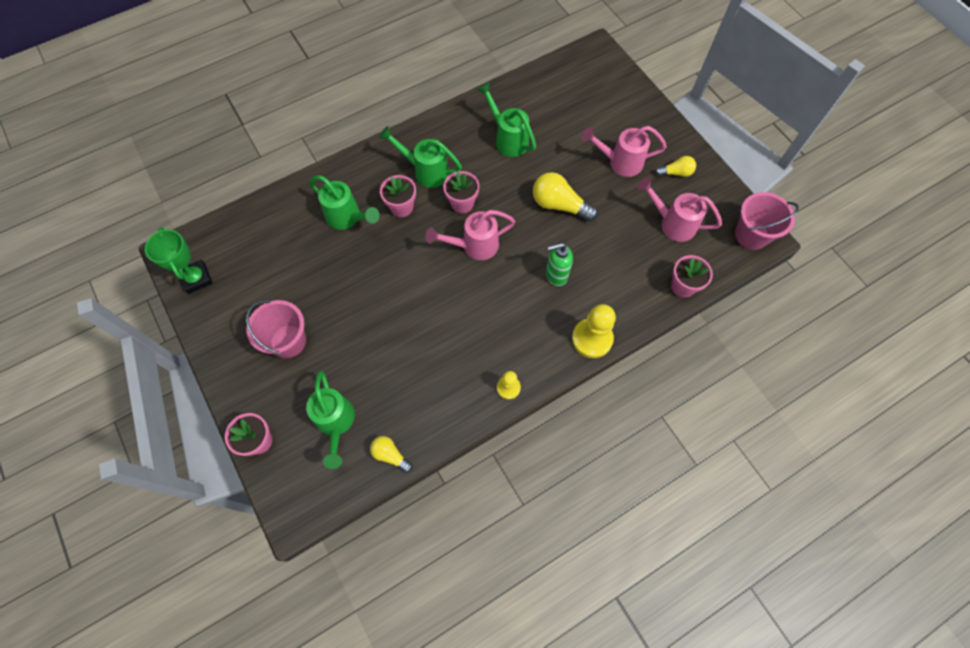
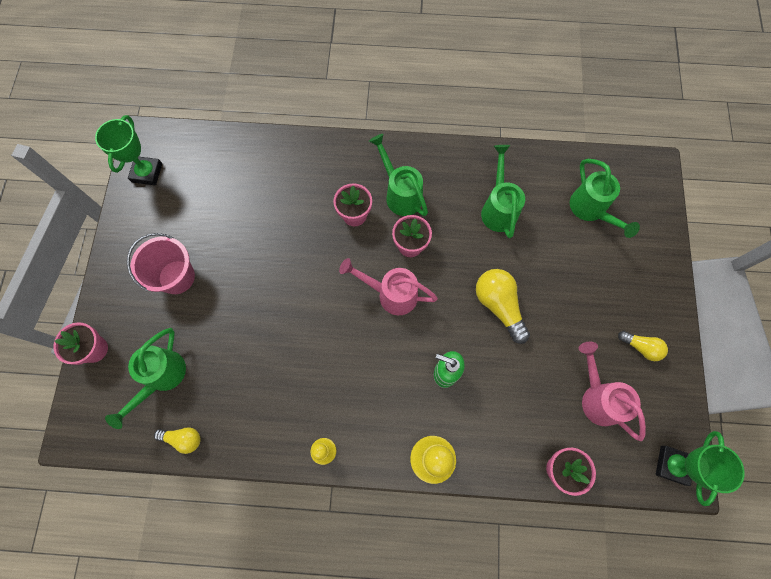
camera: 35 degrees right, 5 degrees up
(348, 218) = (302, 196): green watering can -> green watering can (591, 211)
(390, 455) = (183, 439): yellow light bulb -> yellow light bulb turned 120 degrees clockwise
(619, 162) = (590, 300): pink watering can -> none
(751, 235) = (672, 465): pink bucket -> green trophy

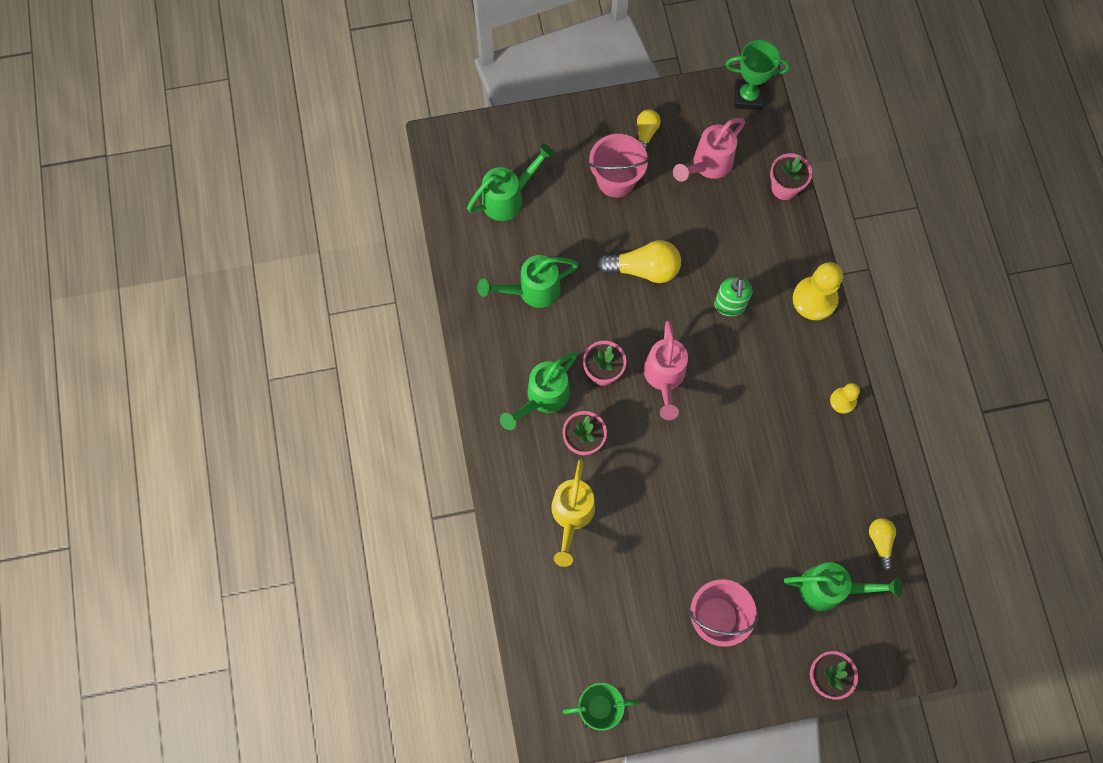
camera: 105 degrees left, 0 degrees up
(296, 190) = (571, 516): none -> yellow watering can
(499, 306) = (643, 269): yellow light bulb -> yellow light bulb turned 135 degrees counterclockwise
(594, 306) = (616, 180): none -> pink bucket

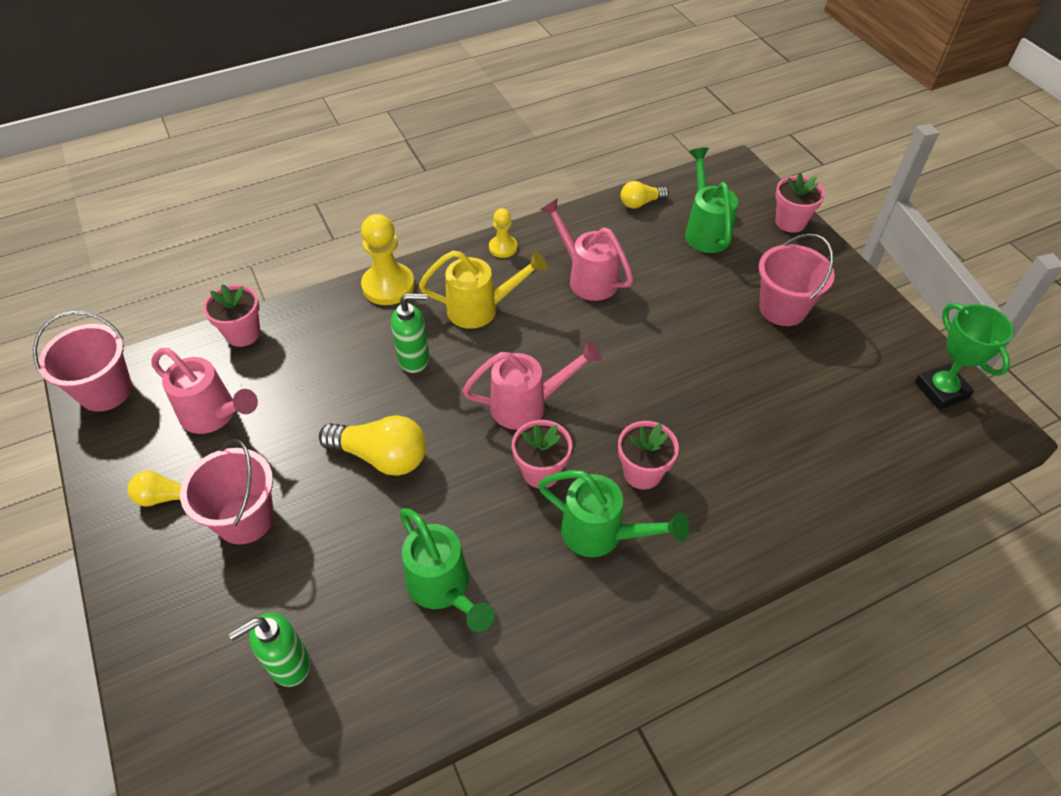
camera: 105 degrees left, 20 degrees down
(509, 198) = (289, 664): green watering can -> green soap dispenser
(571, 516) = (743, 464): yellow watering can -> yellow watering can (482, 309)
(643, 269) = (381, 456): yellow light bulb -> yellow light bulb turned 120 degrees clockwise
(748, 97) = (105, 391): green trophy -> pink bucket
(790, 461) = (586, 277): none -> pink watering can

